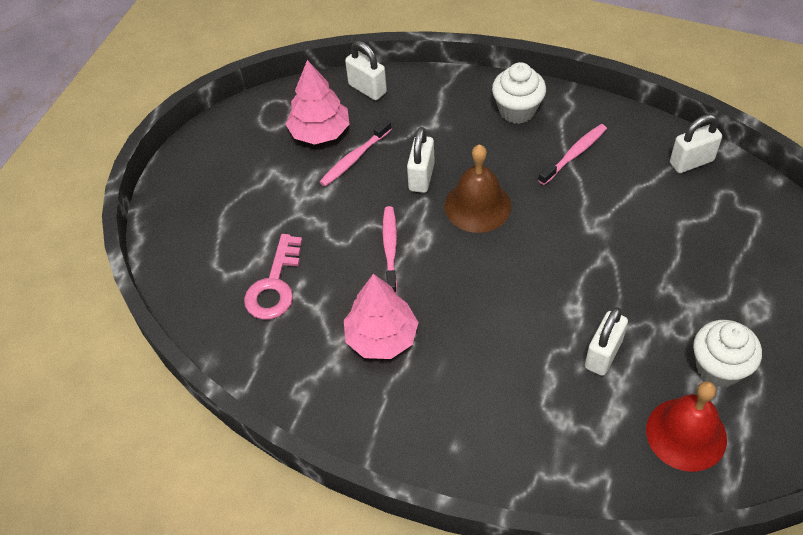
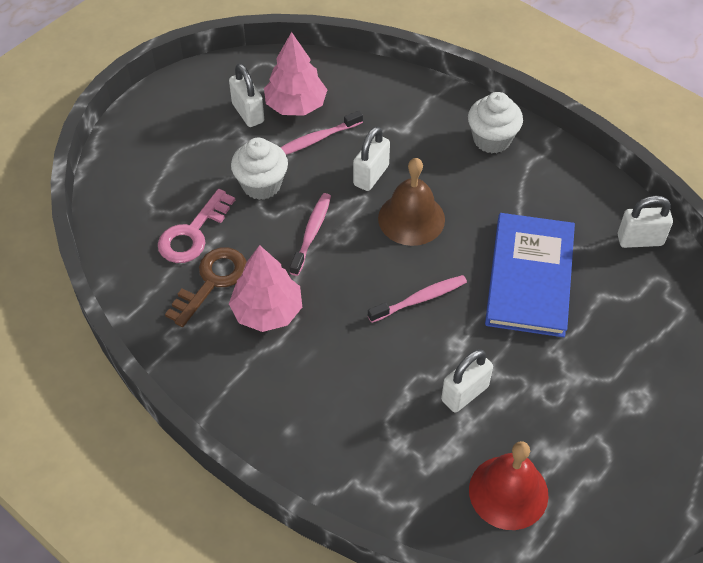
camera: 15 degrees right, 0 degrees up
(314, 326) = (212, 282): none -> brown key
(367, 89) = (358, 77): white padlock -> white padlock (248, 113)
(574, 154) = (527, 198): pink toothbrush -> pink toothbrush (420, 299)
(610, 226) = (529, 277): none -> blue book
(718, 367) = (570, 442): white cupcake -> white cupcake (261, 185)

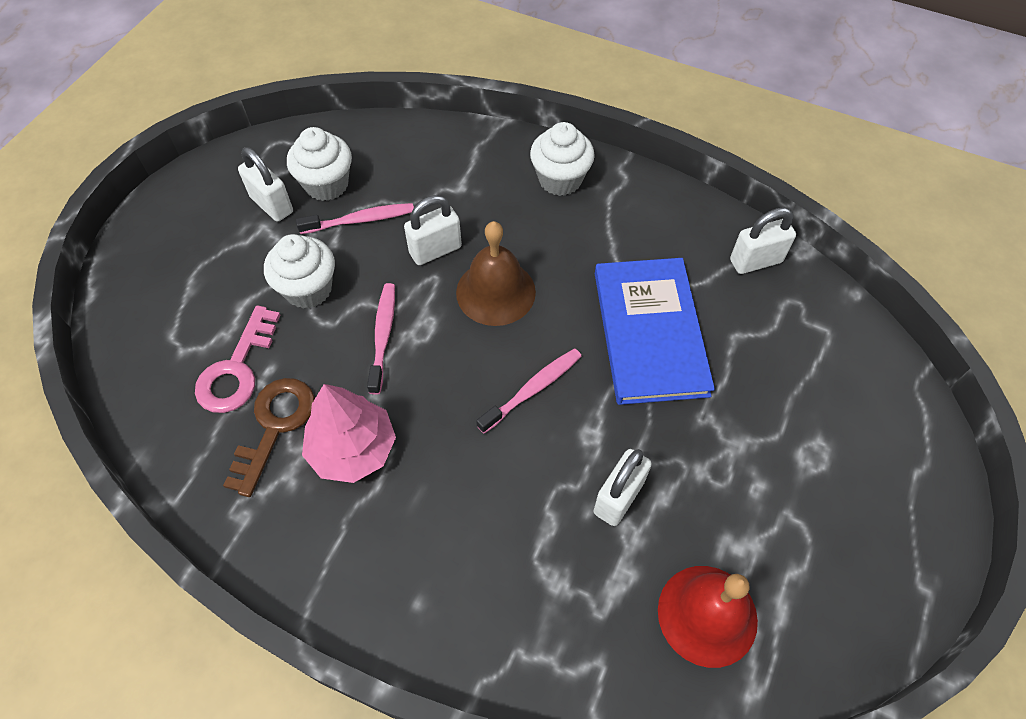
camera: 15 degrees left, 5 degrees up
(296, 105) = (326, 184): pink tree -> white cupcake
(316, 139) = (360, 220): pink toothbrush -> pink toothbrush turned 150 degrees counterclockwise
(371, 175) = (435, 250): white padlock -> white padlock turned 45 degrees clockwise

